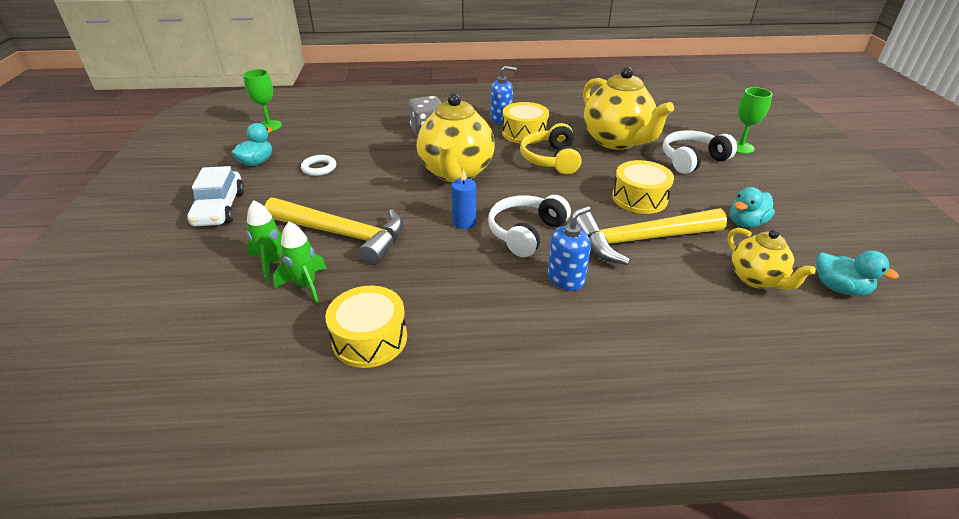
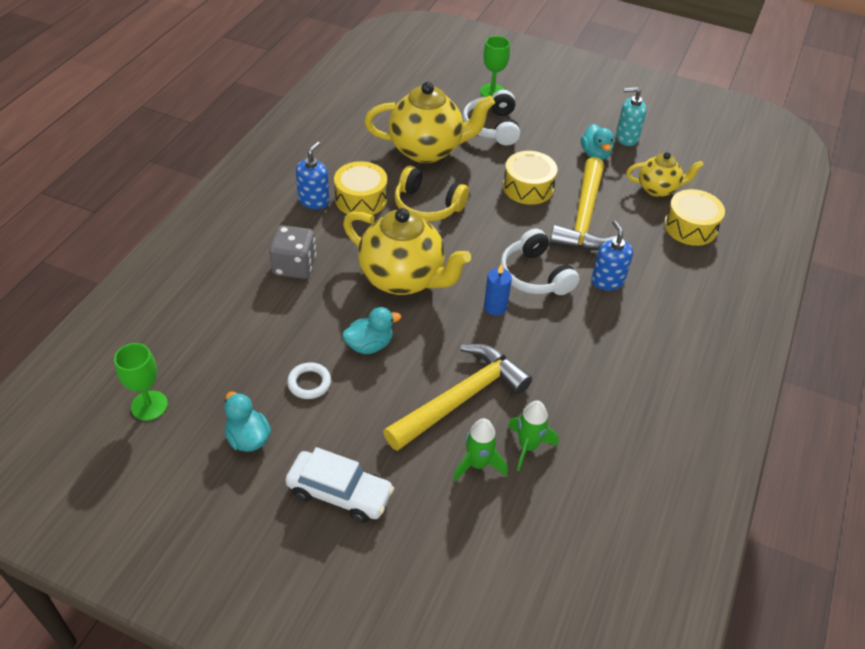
camera: 65 degrees left, 10 degrees up
(370, 338) = (619, 421): yellow drum -> yellow drum (690, 227)
(806, 236) = (626, 137): none -> turquoise soap dispenser
(839, 288) = (685, 160): turquoise duck -> turquoise duck (369, 345)

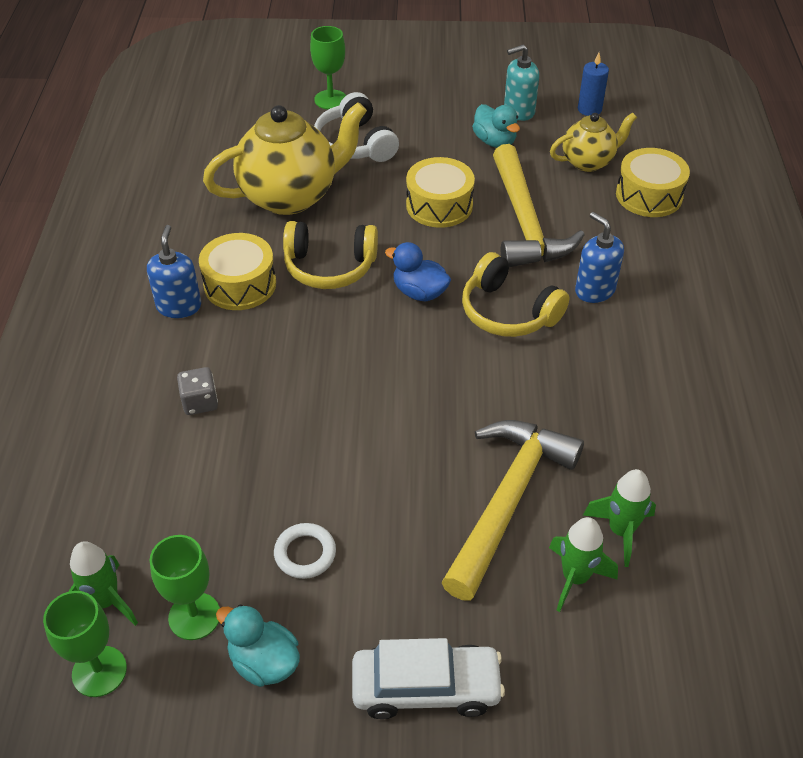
camera: 20 degrees left, 0 degrees up
(174, 367) = (106, 601): none -> green rocket
(221, 395) = (194, 616): none -> green goblet
(294, 266) = (200, 402): grey dice -> grey dice, size x0.62
(369, 345) = (355, 473): turquoise duck -> none
(403, 279) = (351, 371): yellow teapot -> none
(479, 242) = (419, 292): none -> blue duck
(495, 307) = (483, 368): blue candle -> blue candle (589, 109)
(535, 275) = (508, 312): white headphones -> yellow headphones

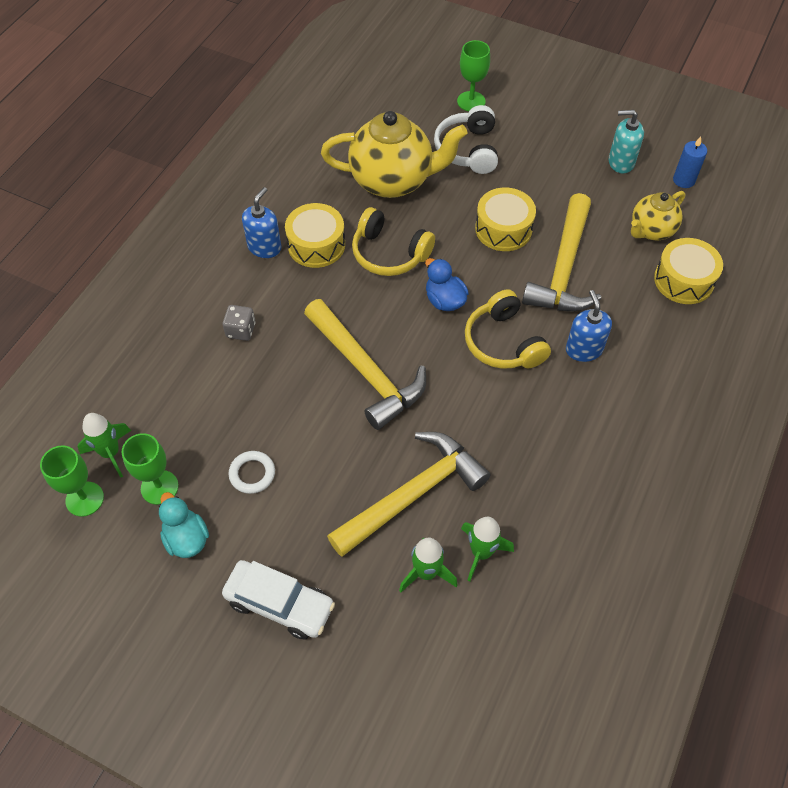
camera: 25 degrees right, 10 degrees up
(375, 393) = (366, 371): none -> yellow hammer
(494, 141) = (583, 185): turquoise duck -> none
(588, 162) = (651, 230): yellow teapot -> yellow teapot turned 135 degrees clockwise

